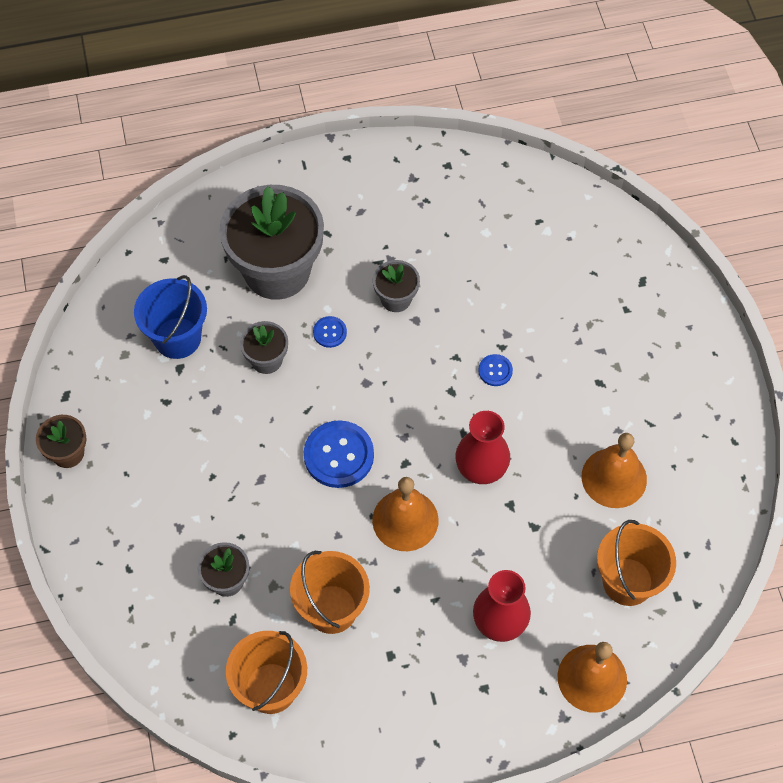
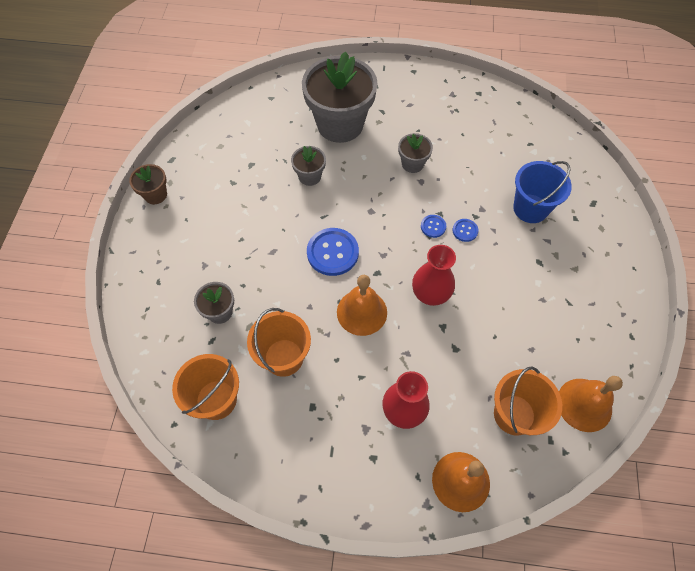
camera: 20 degrees right, 0 degrees up
(177, 338) = (258, 146): blue bucket -> blue bucket (530, 208)
(329, 332) = (359, 172): blue button -> blue button (433, 226)
(614, 477) = (528, 332): orange bell -> orange bell (584, 404)

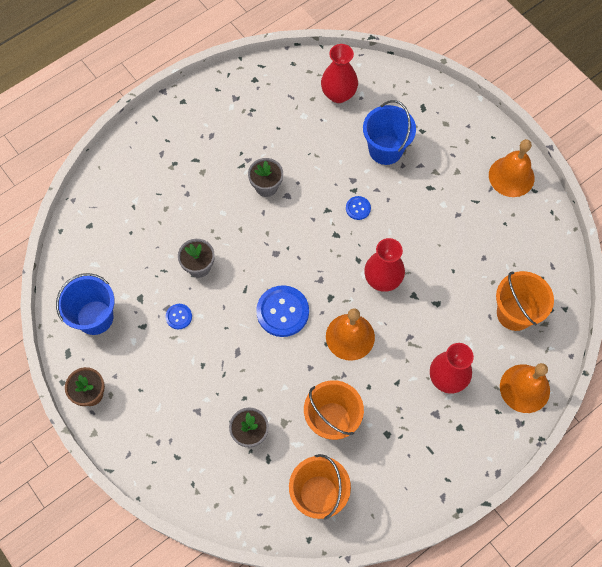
camera: 45 degrees left, 5 degrees up
(211, 152) = (95, 317): none -> blue bucket
(340, 124) = (174, 200): grey flower pot -> none
(433, 226) = (333, 225): blue button -> blue button (179, 317)
(532, 145) = (338, 94): none -> red vase
(584, 404) = (548, 266): orange bell -> orange bell (511, 176)

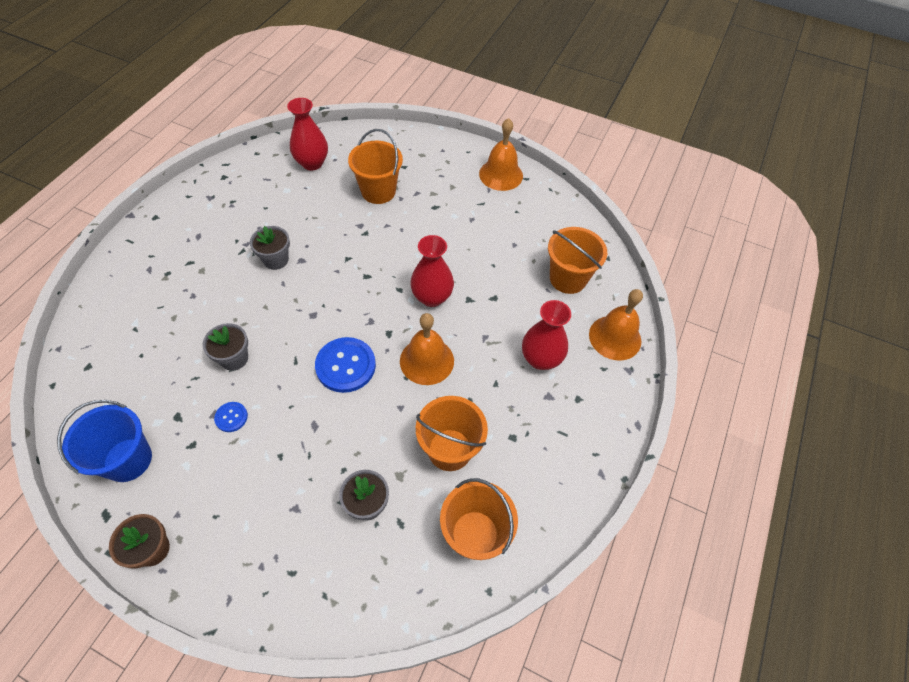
camera: 30 degrees left, 10 degrees down
(358, 208) = (377, 246): blue button -> none
(385, 150) = (378, 191): blue bucket -> orange bucket

